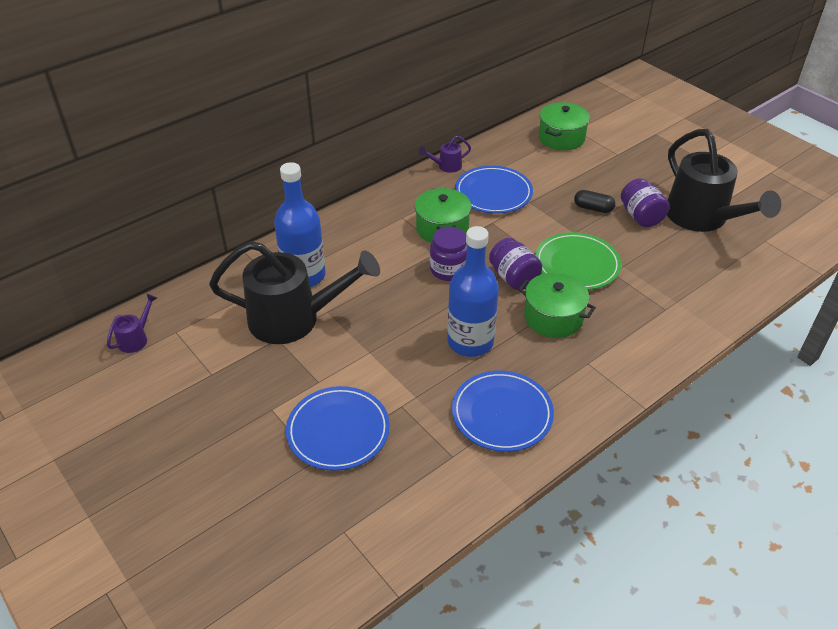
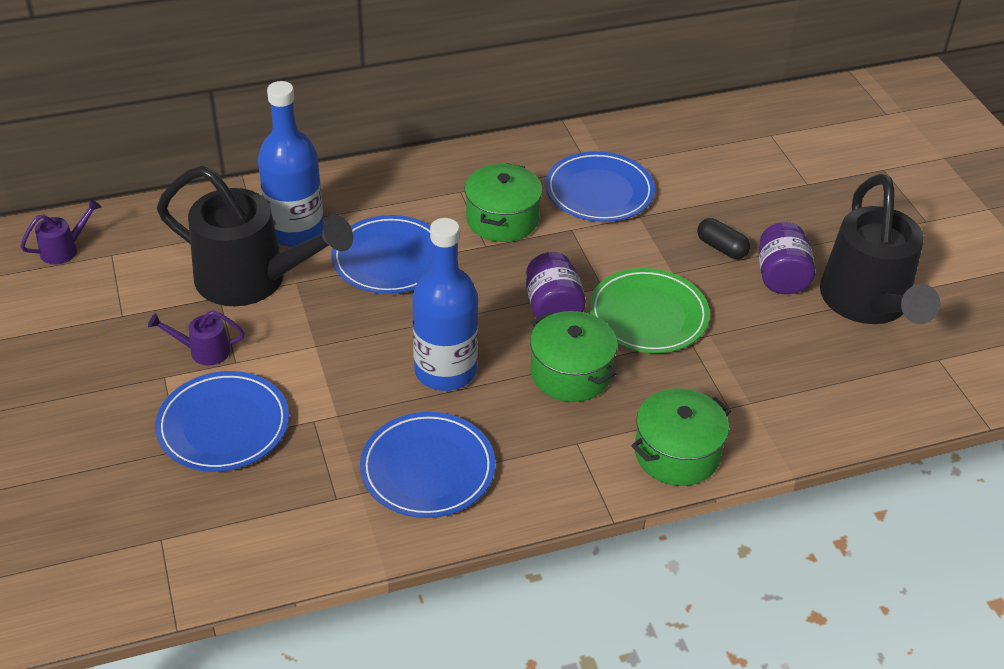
camera: 20 degrees right, 0 degrees up
(383, 276) = (390, 259): none -> blue plate
(446, 166) = (560, 140): purple watering can -> purple watering can (203, 351)
(448, 270) = (476, 274): purple jar -> none
(561, 138) = (743, 141): green pot -> green pot (677, 454)

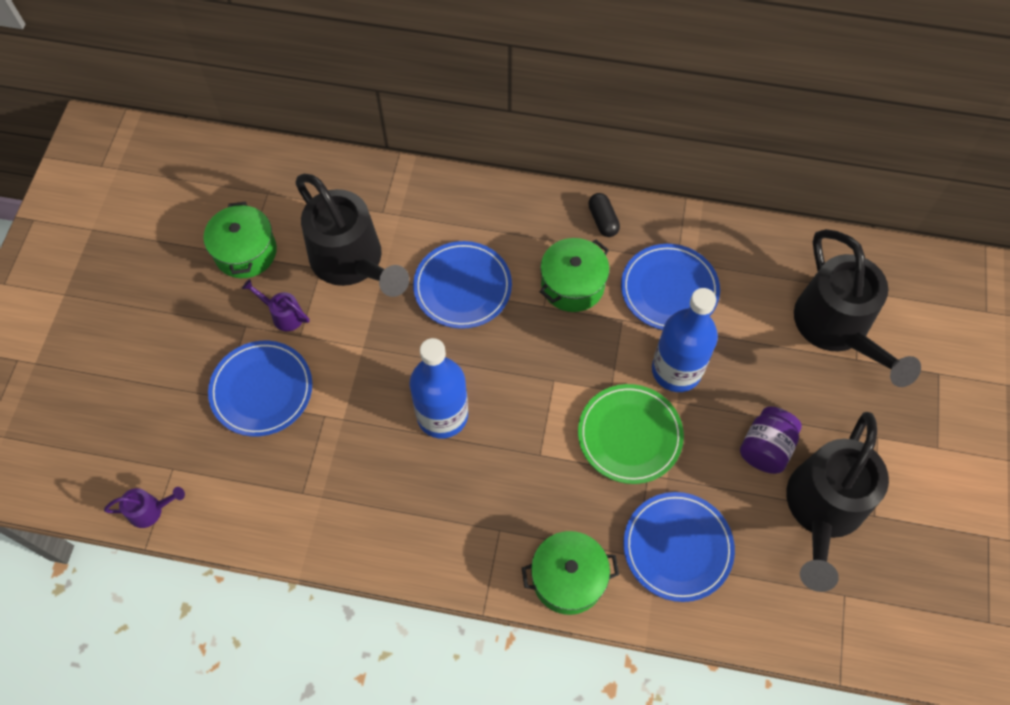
camera: 30 degrees right, 20 degrees up
(64, 249) = (238, 174): purple watering can -> purple watering can (150, 510)
(295, 231) = (408, 227): blue bottle -> blue bottle (676, 370)
(427, 469) = (378, 499): blue plate -> blue plate (677, 547)
(553, 308) = (558, 393): purple jar -> none
(571, 373) = (534, 462): green pot -> green pot (245, 252)
(721, 248) = (734, 394): black capsule -> black capsule (603, 220)
(773, 168) = (837, 329): none -> black watering can

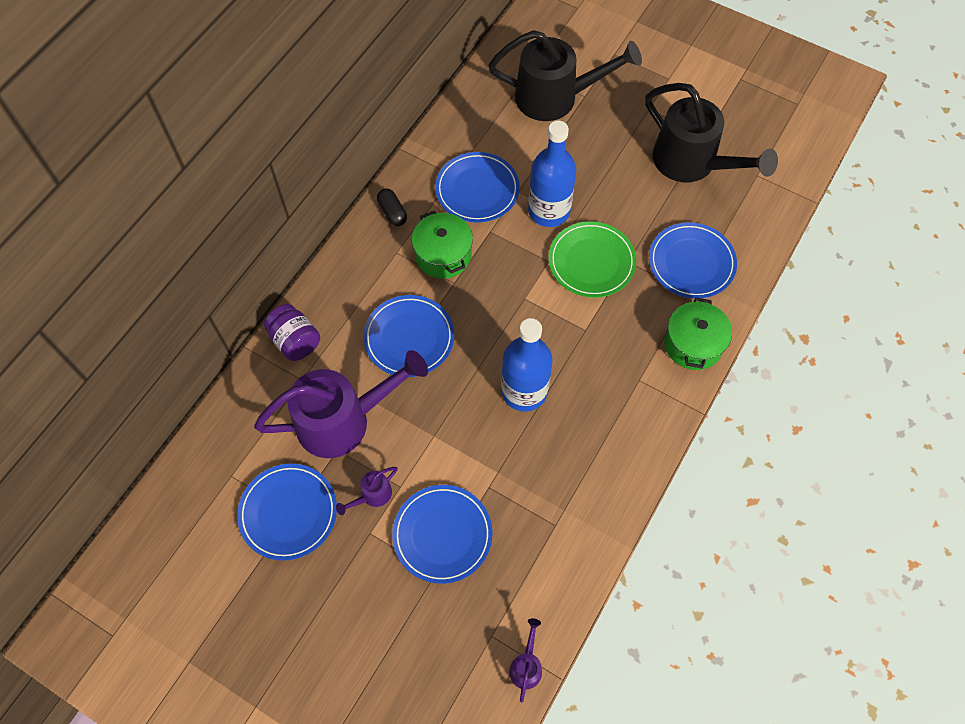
camera: 70 degrees left, 0 degrees up
(245, 252) = (288, 512): green pot -> blue plate
(352, 262) = (344, 420): black watering can -> purple watering can
(603, 220) = (392, 212): black capsule -> black capsule turned 60 degrees clockwise
(765, 448) = (633, 178): purple jar -> purple jar (295, 341)

